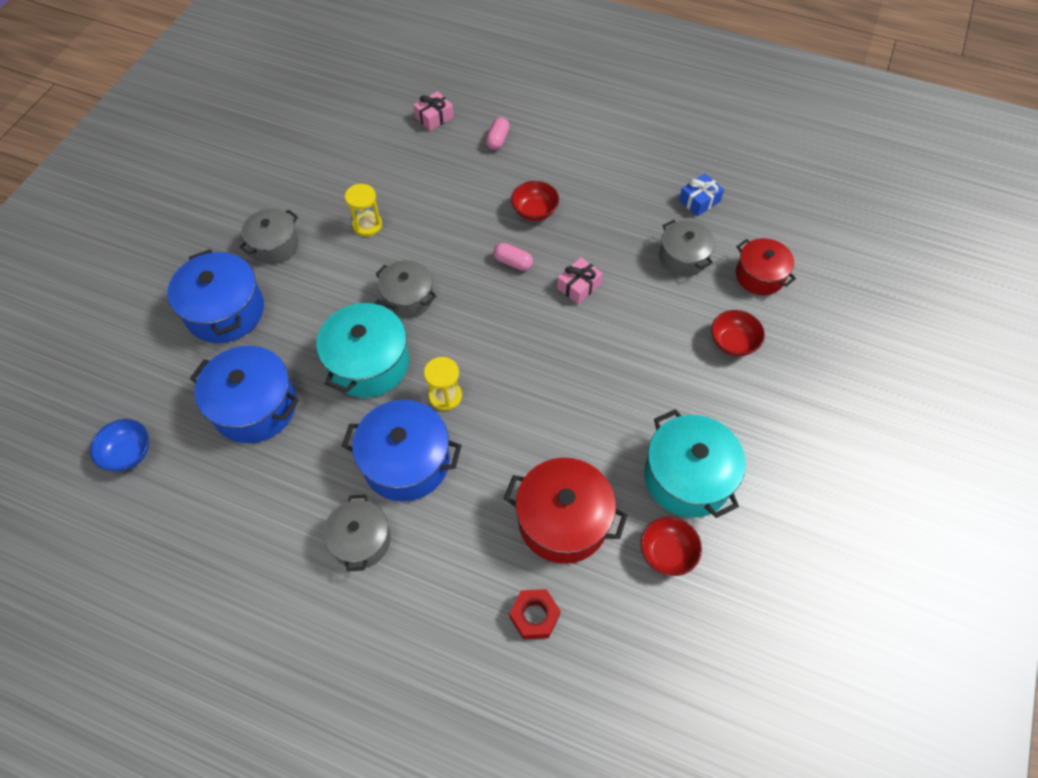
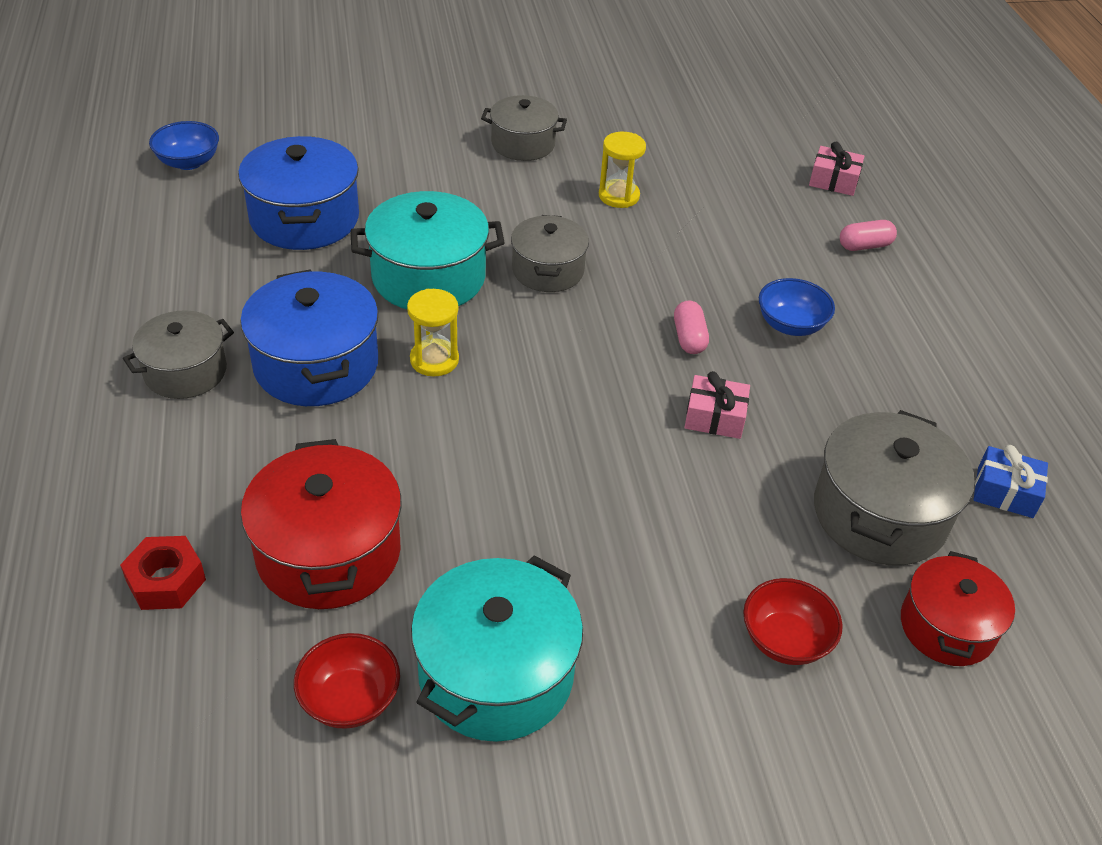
camera: 55 degrees right, 15 degrees down
(225, 311) = (408, 148): blue pot -> none
(534, 211) = (790, 325): red bowl -> blue bowl
(683, 258) = (880, 514): grey pot -> grey pot, size x1.54

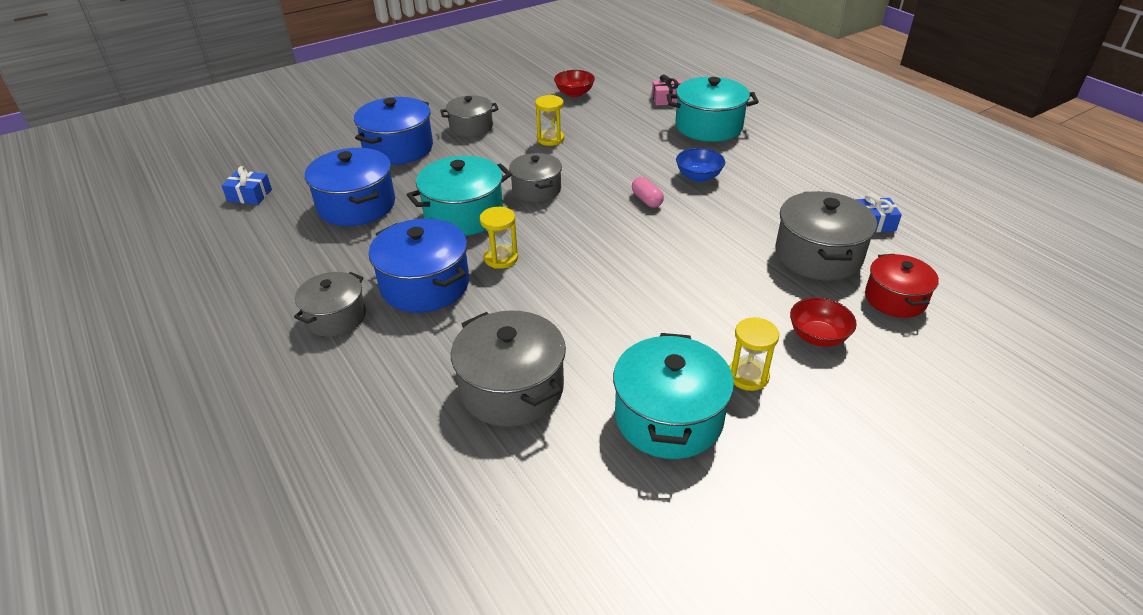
camera: 20 degrees left, 5 degrees down
(166, 581) = (411, 445): red nut -> none
(188, 162) = (250, 195): blue bowl -> blue gift
(328, 552) = (511, 388): red pot -> grey pot
(350, 699) = (588, 467): red bowl -> red bowl (574, 93)
(408, 148) = (398, 148): none -> blue pot
(643, 659) = (748, 376): none -> yellow hourglass
(715, 417) = (692, 236): pink gift -> none
(864, 246) = (708, 126): pink capsule -> turquoise pot

